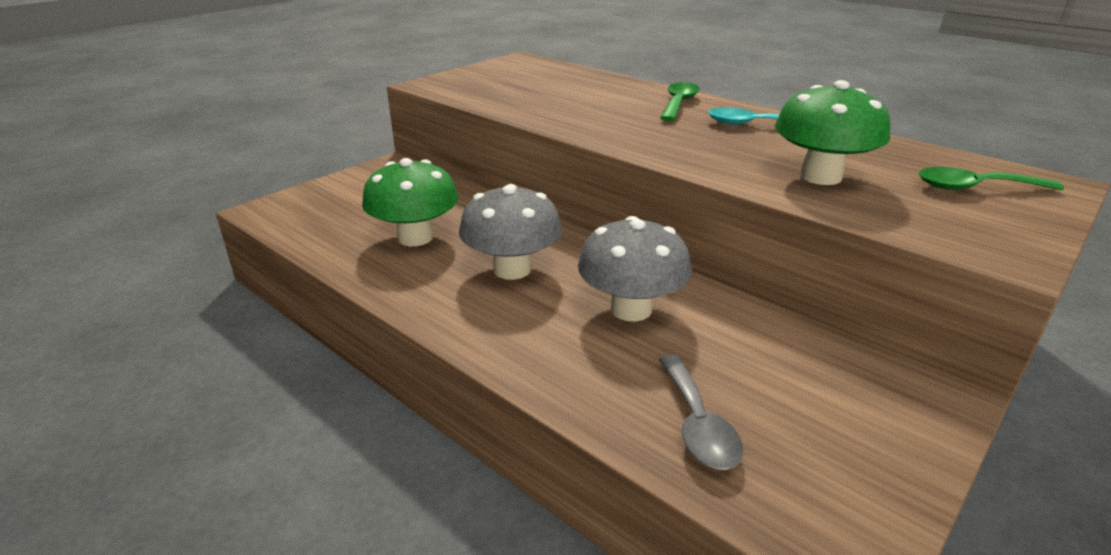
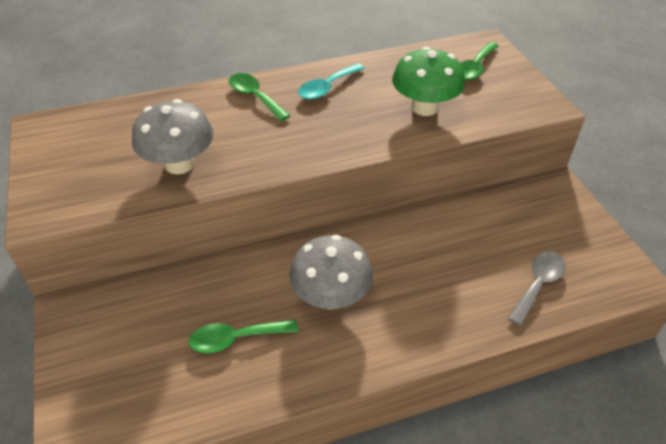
camera: 60 degrees left, 15 degrees up
(415, 237) = (236, 339): green mushroom -> green spoon
(631, 309) = (420, 258): grey mushroom -> grey mushroom (179, 164)
(698, 424) = (538, 285): grey spoon -> grey spoon turned 75 degrees counterclockwise

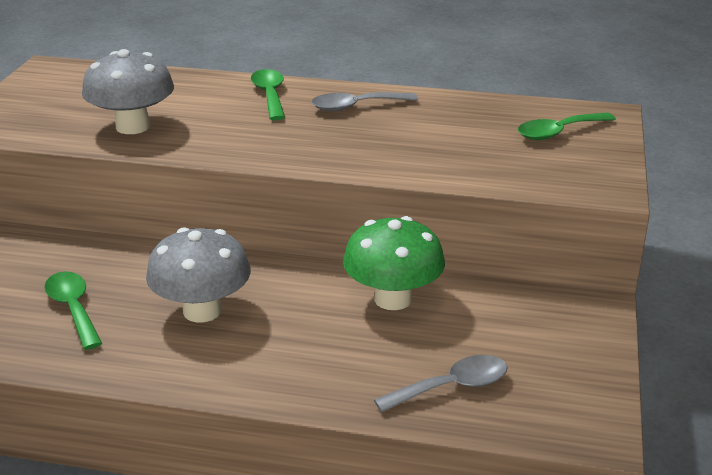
camera: 30 degrees right, 15 degrees down
(236, 339) = (73, 309): green spoon -> green spoon turned 45 degrees clockwise
(327, 87) = (356, 107): turquoise spoon -> grey spoon
(424, 108) = (446, 151): green mushroom -> green mushroom (393, 299)

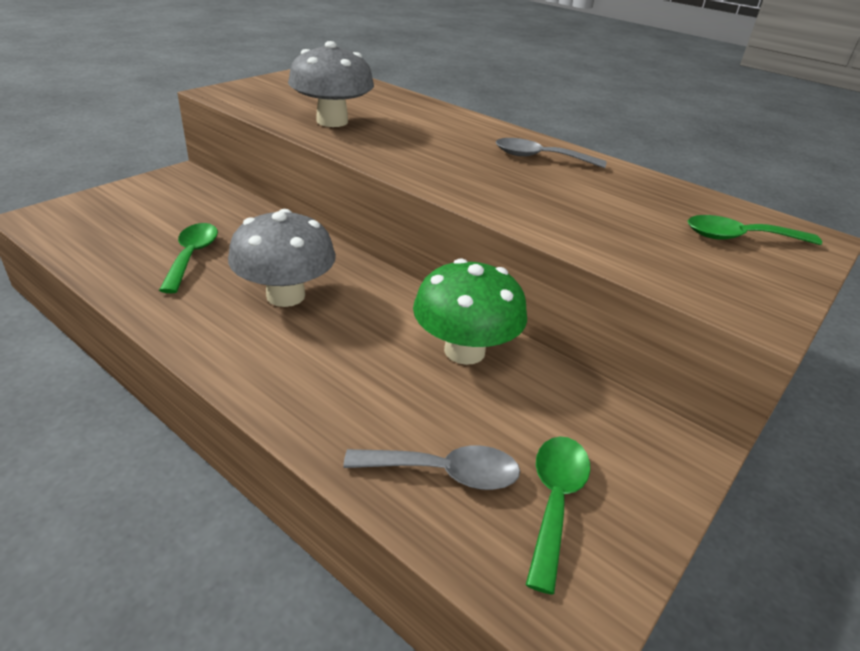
camera: 25 degrees right, 5 degrees up
(269, 95) = (470, 129): green spoon -> green spoon (554, 501)

